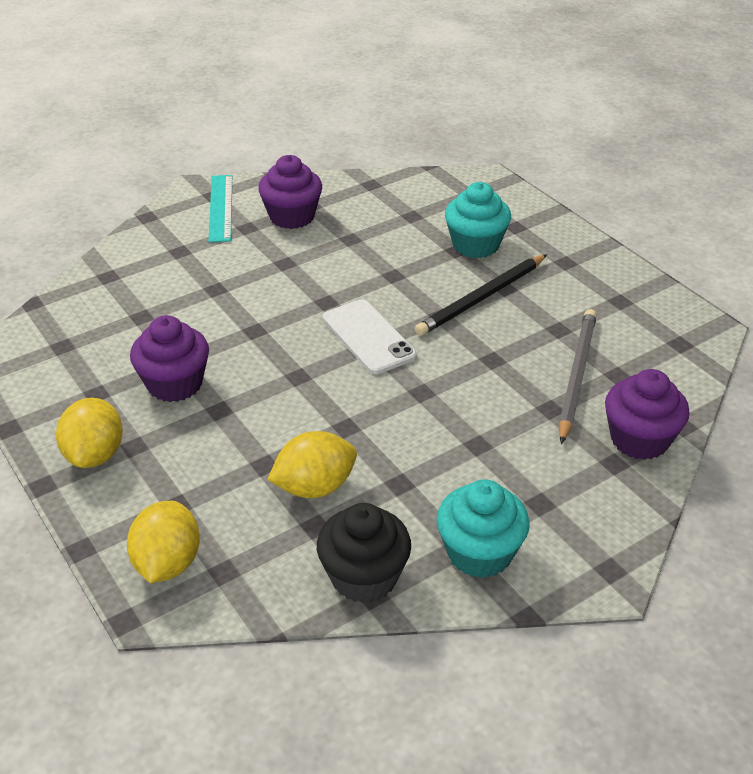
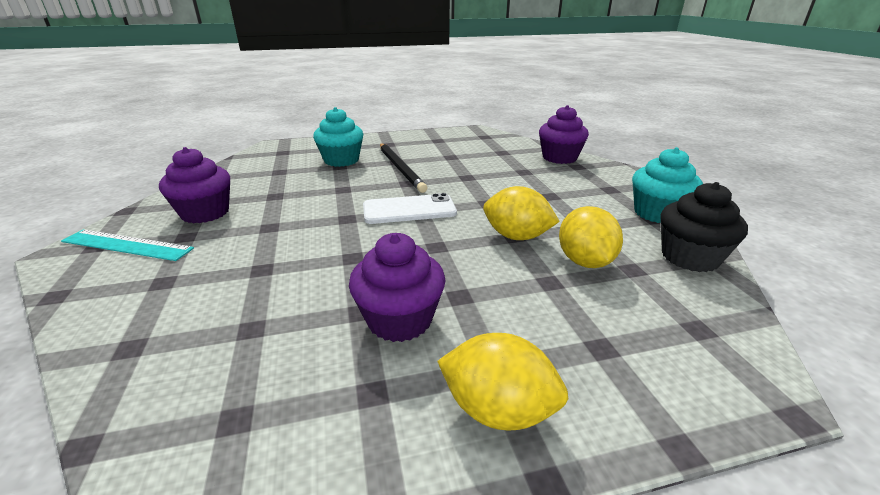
camera: 70 degrees left, 10 degrees down
(167, 563) = (695, 367): yellow lemon -> yellow lemon (516, 236)
(576, 375) = (497, 160): grey pencil -> none

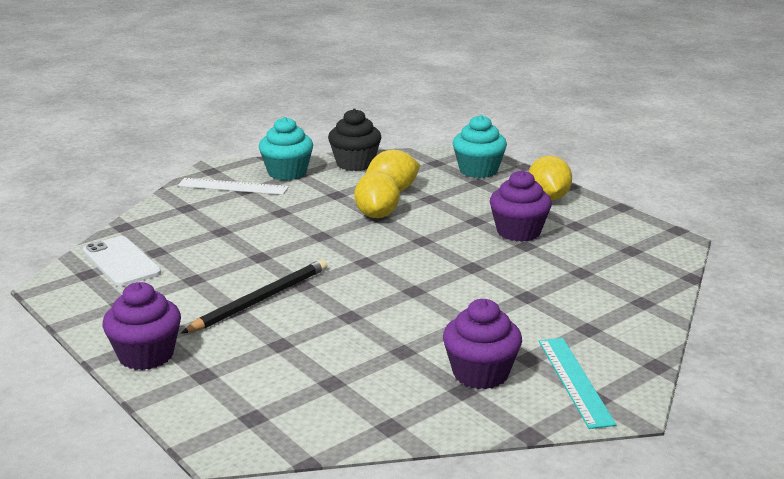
camera: 115 degrees left, 5 degrees down
(341, 160) = (257, 350): turquoise cupcake -> turquoise cupcake (478, 170)
(409, 210) = (368, 266): white phone -> white phone (121, 262)
(559, 158) = (161, 218): purple cupcake -> purple cupcake (146, 355)
(621, 186) = (233, 186): none -> white ruler

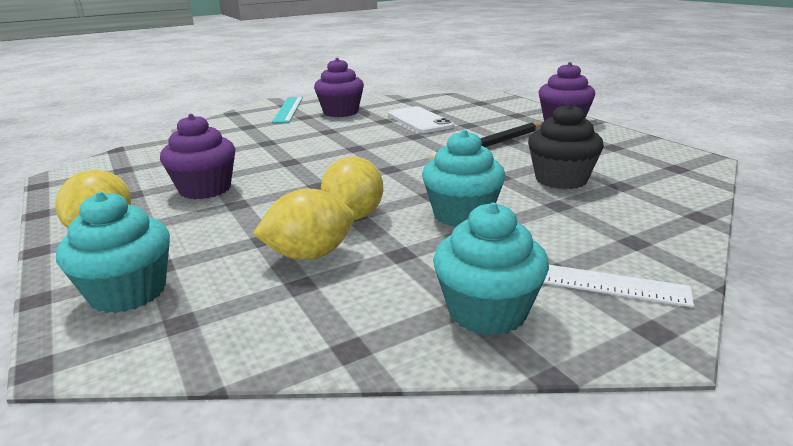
camera: 170 degrees left, 0 degrees up
(121, 262) = (651, 176): white phone -> white phone (419, 120)
(296, 219) = (462, 215): none -> turquoise cupcake
(355, 163) = (344, 331): black cupcake -> black cupcake (561, 179)

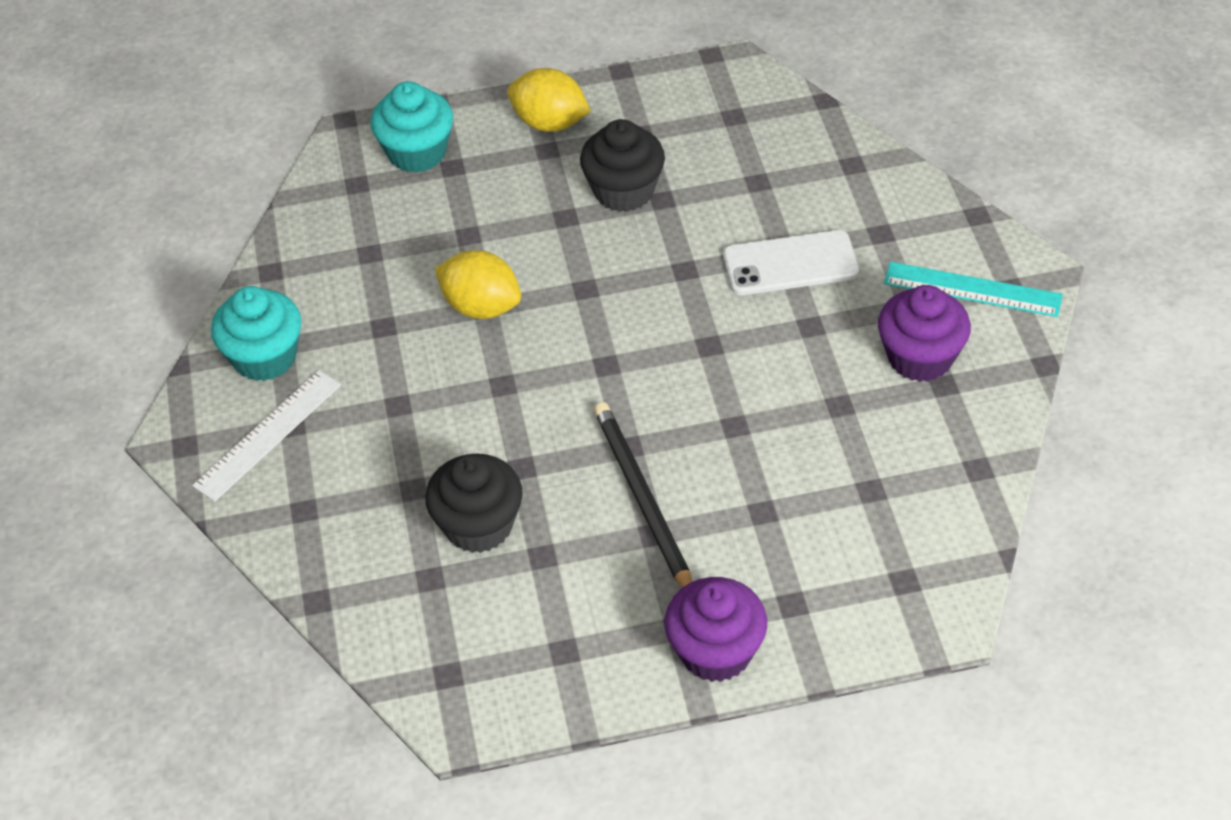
camera: 110 degrees right, 25 degrees up
(205, 189) = (624, 191): purple cupcake -> black cupcake
(310, 255) = (416, 263): yellow lemon -> none
(419, 120) = (816, 453): white phone -> white phone (790, 264)
(462, 215) = (435, 395): turquoise cupcake -> none

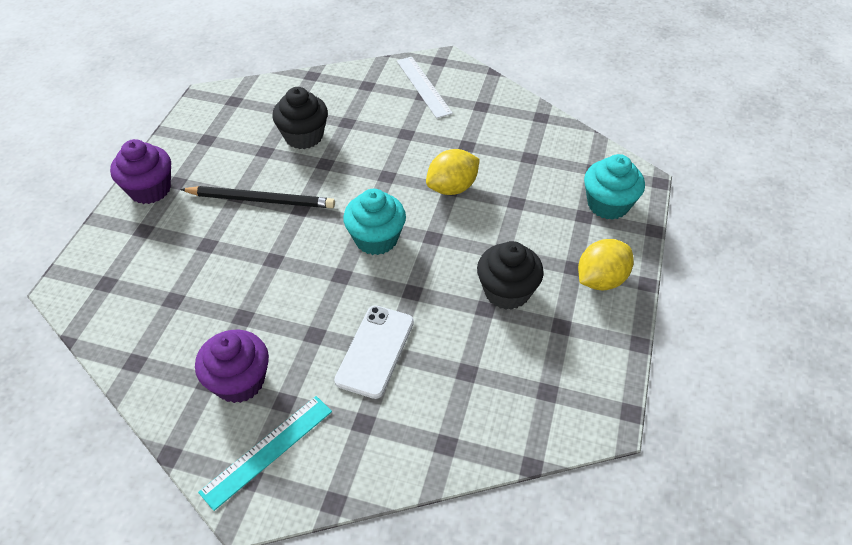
camera: 115 degrees right, 0 degrees up
(265, 357) = (477, 99): turquoise cupcake -> turquoise cupcake (376, 239)

